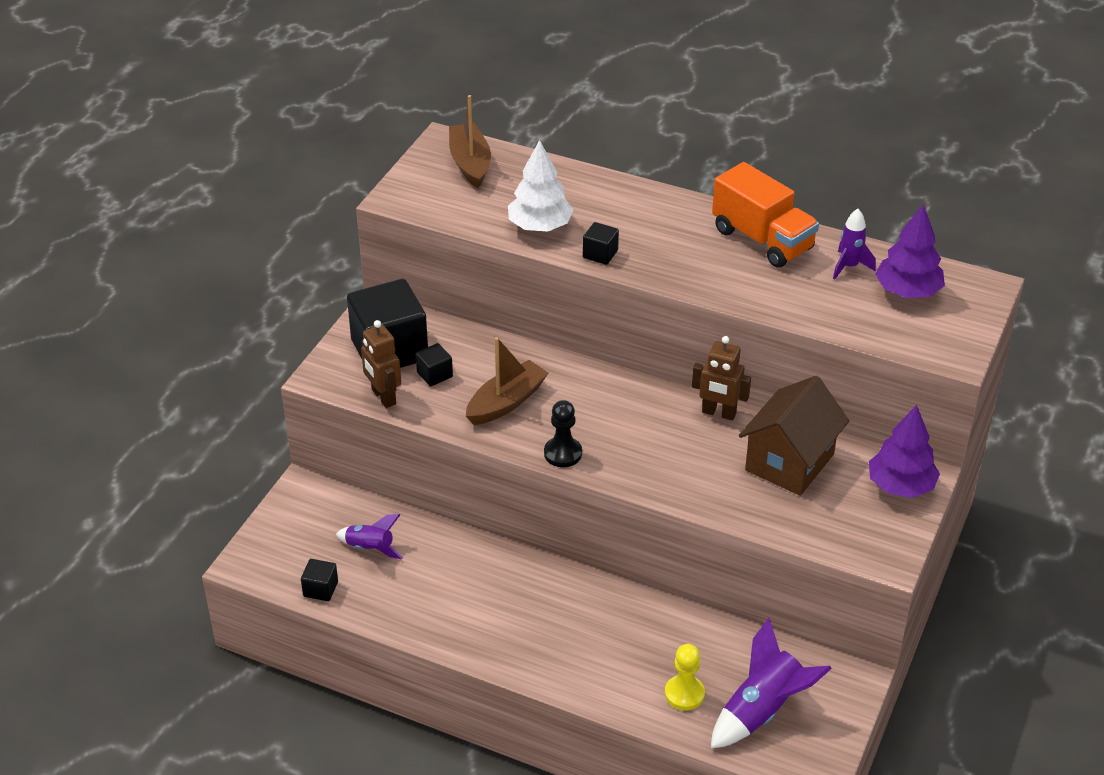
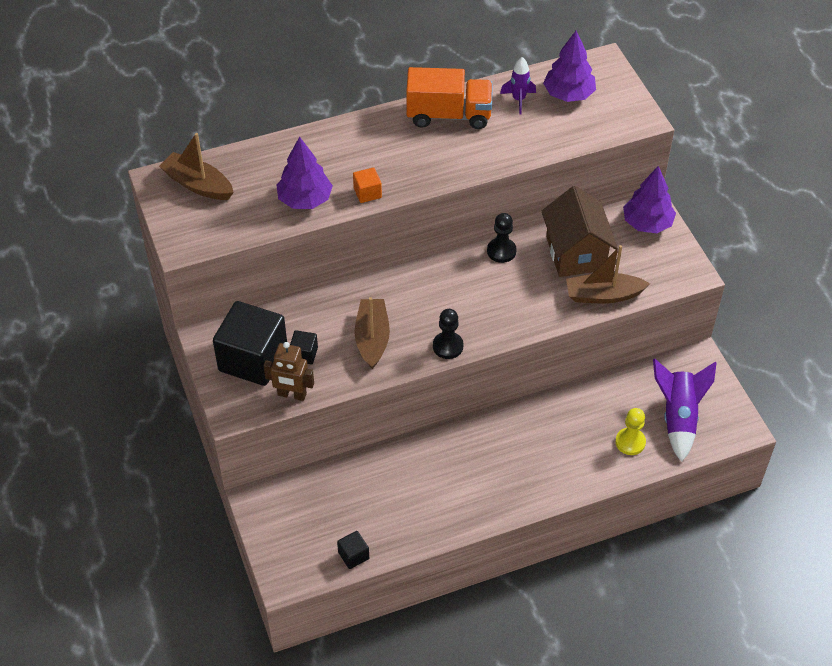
camera: 45 degrees left, 10 degrees up
(370, 548) = (350, 504): purple rocket -> none
(540, 226) = (305, 199): white tree -> purple tree
(600, 254) = (367, 193): black cube -> orange cube
(718, 413) = (501, 251): brown robot -> black pawn
(768, 514) = (603, 295): none -> brown boat

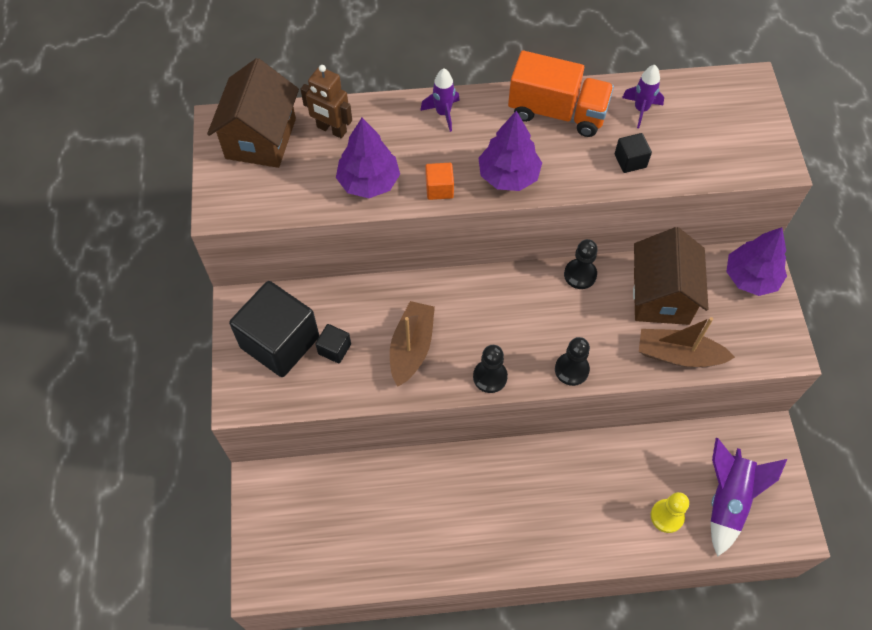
camera: 15 degrees right, 10 degrees up
(198, 184) = (261, 138): brown boat -> brown house
(292, 394) = (307, 394): brown robot -> brown robot (331, 129)
(351, 134) = (443, 113): none -> purple rocket
(353, 555) = (337, 574): black cube -> black cube (630, 161)
(516, 325) = (571, 369): none -> black pawn
(568, 94) = (699, 115): purple tree -> purple tree (508, 176)

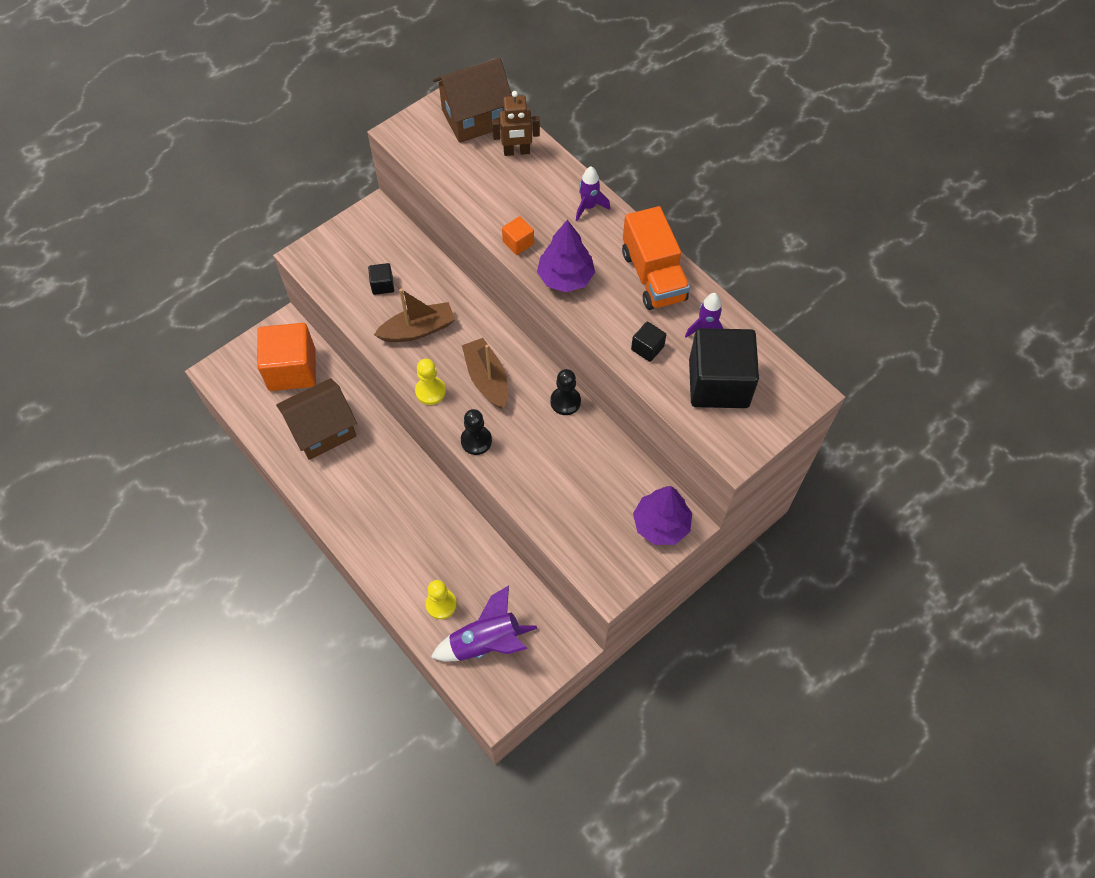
camera: 55 degrees right, 0 degrees up
(280, 342) = (364, 251): black cube -> black cube (718, 383)
(314, 505) = (292, 369): none -> orange cube
(331, 129) = (516, 152): brown robot -> brown robot turned 90 degrees counterclockwise
(369, 182) = (489, 199): purple tree -> none
(490, 377) = (430, 391): black pawn -> yellow pawn
(661, 296) = (590, 468): brown house -> brown house (323, 430)
(678, 355) = (545, 507): brown boat -> brown boat (487, 379)

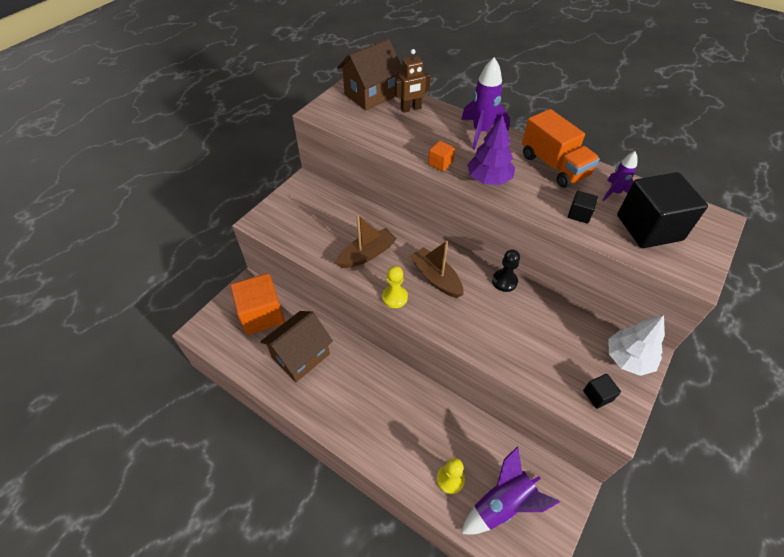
camera: 15 degrees left, 10 degrees down
(382, 285) = (327, 229): black cube -> black cube (597, 395)
(476, 441) = (448, 327): black pawn -> none
(588, 207) = (481, 132): purple rocket -> purple rocket, size x1.69
(661, 524) = (628, 358): purple tree -> white tree

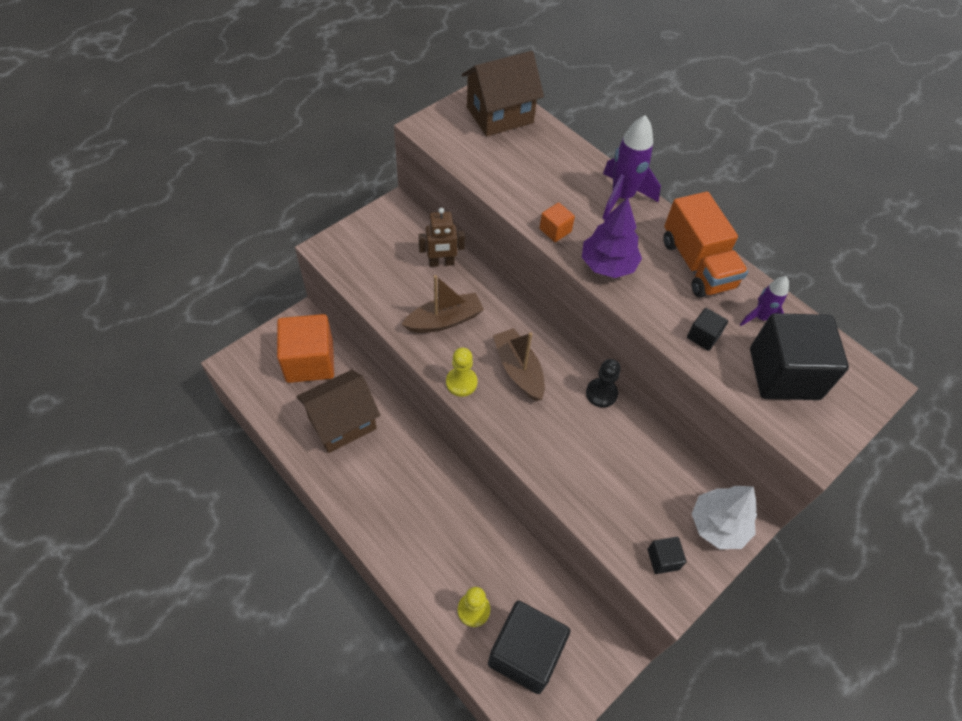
camera: 10 degrees right, 5 degrees up
(411, 109) = (544, 145): brown robot -> brown robot (441, 263)
(503, 504) = (525, 653): purple rocket -> black cube

